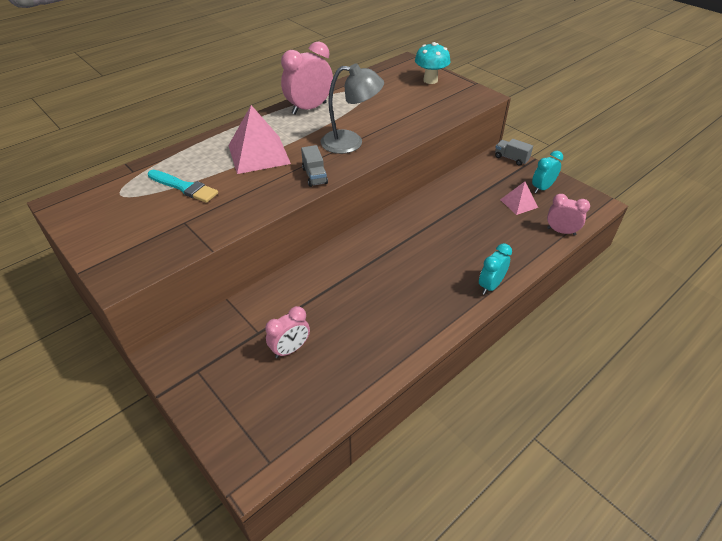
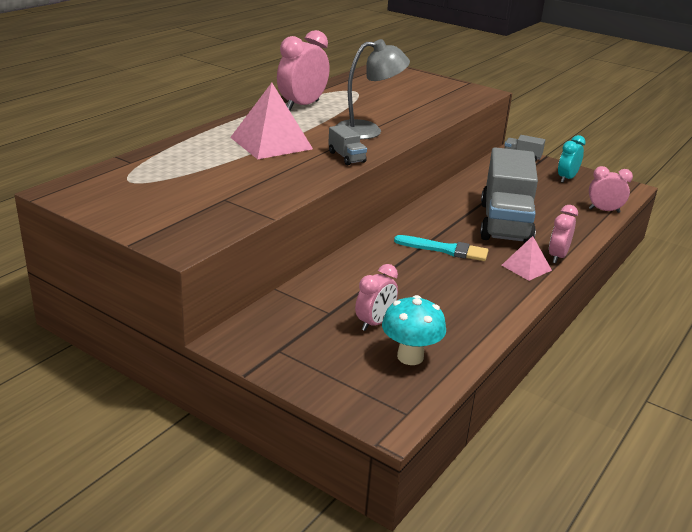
camera: 15 degrees left, 15 degrees down
(184, 187) = (203, 172): turquoise brush -> turquoise brush (445, 250)
(430, 80) = (420, 81): turquoise mushroom -> turquoise mushroom (410, 357)
(459, 239) = (505, 223): none -> grey truck
(490, 286) = (557, 256): turquoise clock -> pink clock
(519, 203) = (550, 191): pink pyramid -> pink pyramid (526, 267)

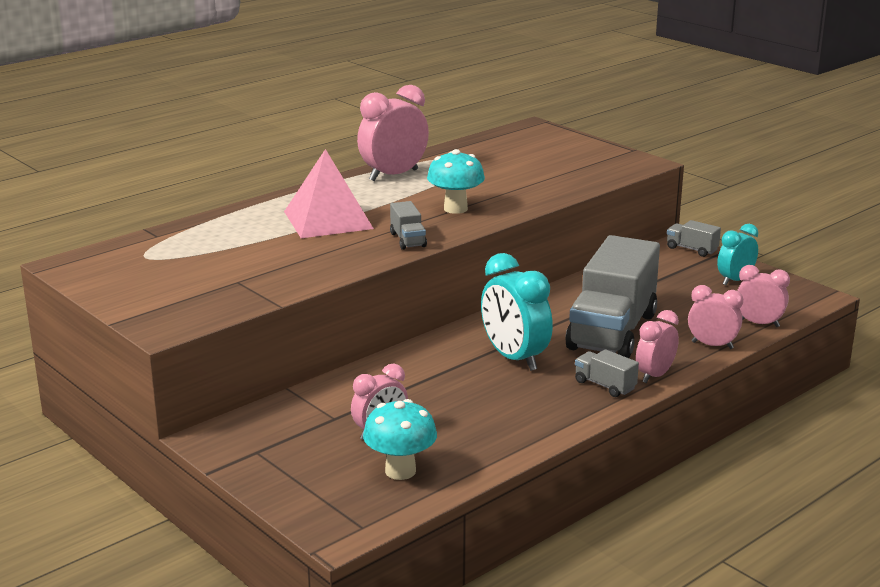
camera: 15 degrees right, 5 degrees down
(368, 131) = (455, 209): grey lamp -> turquoise mushroom
(445, 250) = (514, 358): turquoise brush -> turquoise clock
(526, 267) = (605, 385): pink pyramid -> grey truck
(583, 229) = (712, 345): none -> pink clock

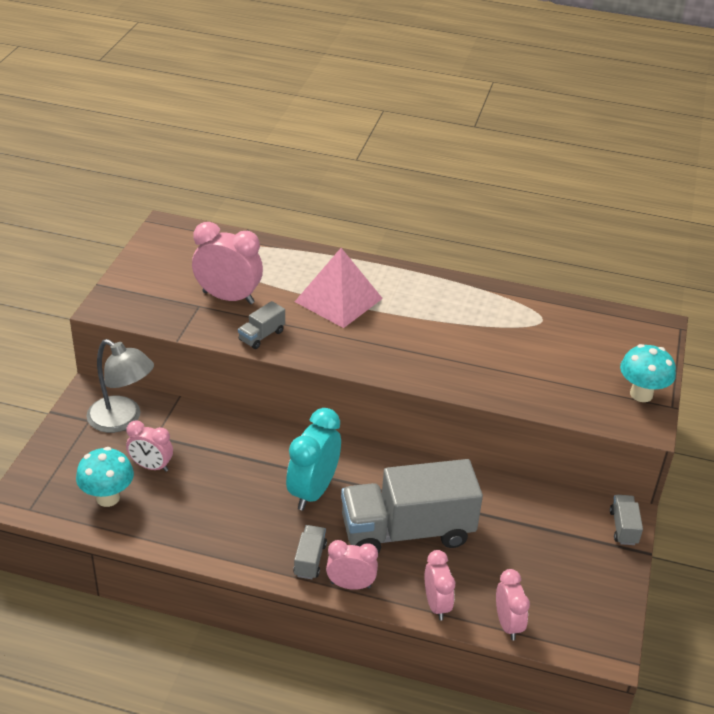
camera: 55 degrees right, 15 degrees up
(283, 430) = (122, 420): none -> grey lamp
(393, 175) = (457, 295): pink clock -> pink clock (228, 297)
(408, 240) = (338, 353): grey truck -> grey truck (261, 336)
(455, 209) = (422, 353): turquoise mushroom -> turquoise mushroom (641, 394)
(735, 280) = (584, 579): turquoise clock -> none

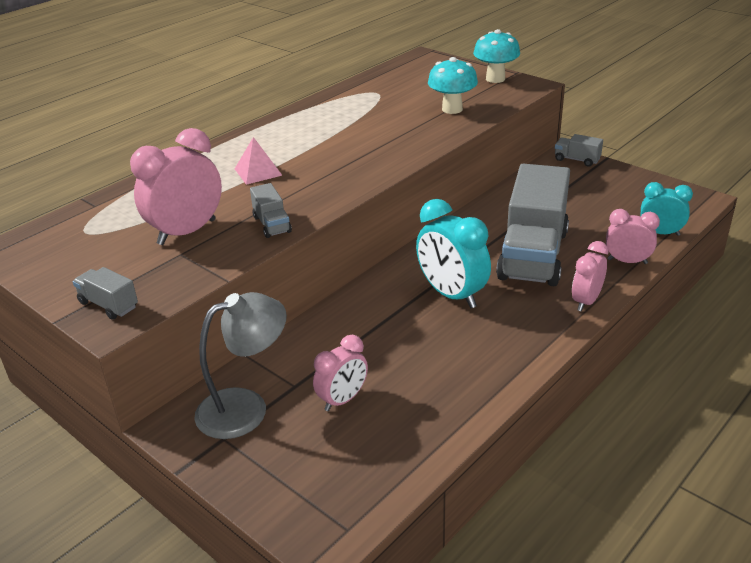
camera: 60 degrees left, 5 degrees down
(108, 498) = (372, 448): turquoise mushroom -> turquoise mushroom (452, 109)
(310, 560) = (543, 318): grey truck -> grey truck (108, 305)
(338, 300) = (258, 172): pink pyramid -> pink pyramid, size x0.54
(508, 624) = (660, 233): pink clock -> turquoise clock

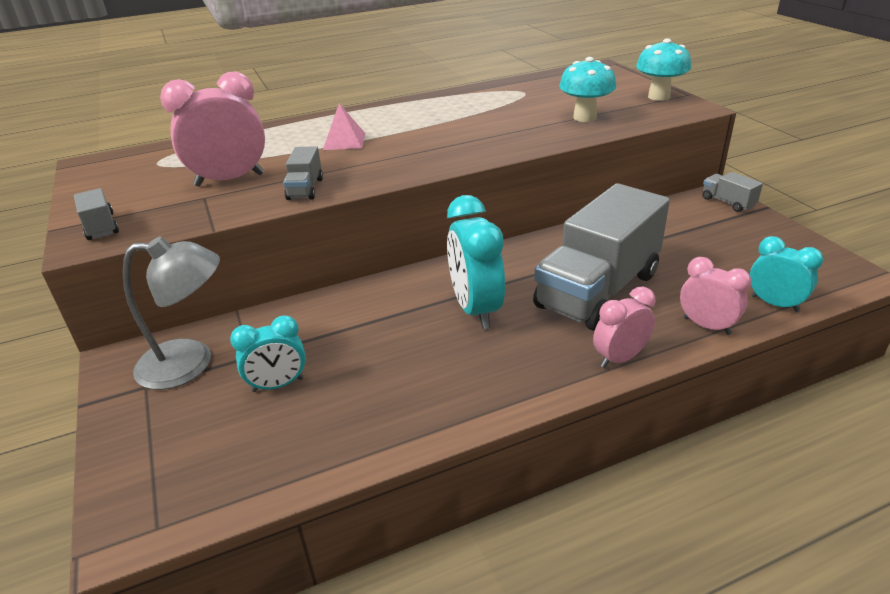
camera: 25 degrees right, 0 degrees up
(342, 400) = (278, 385): pink clock -> turquoise clock

